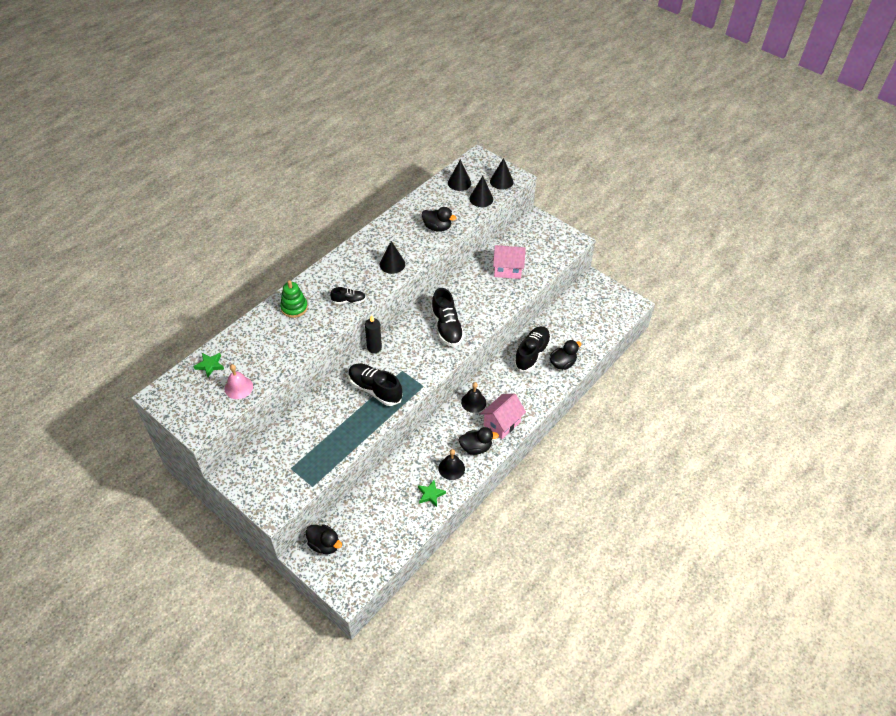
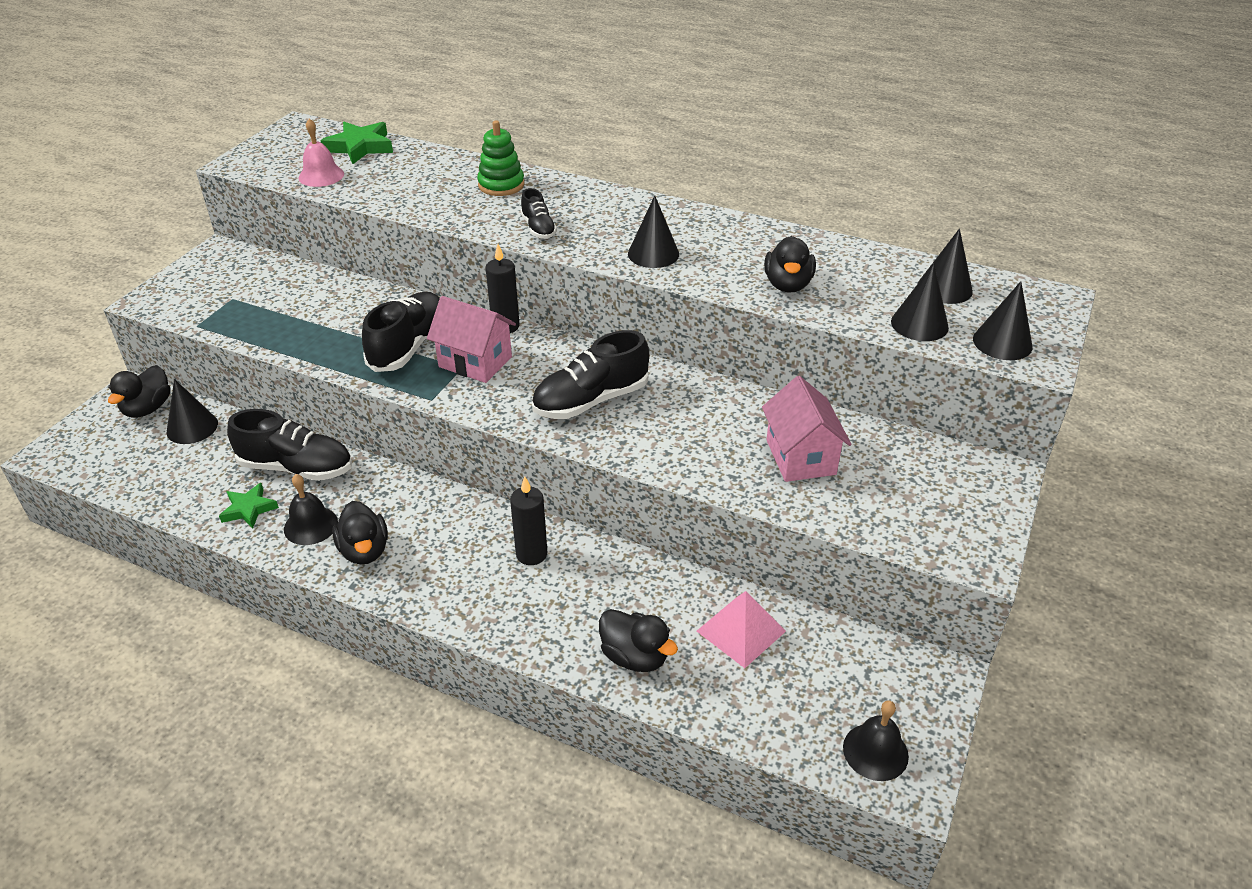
camera: 75 degrees right, 10 degrees down
(210, 365) = (360, 147): green star -> green star, size x1.53
(352, 521) = (192, 427): none -> black cone
(473, 402) = (478, 525): black bell -> black bell (875, 751)
(497, 386) = (531, 554): none -> black candle
(502, 423) = (433, 579): pink house -> pink house (475, 362)
(532, 354) = (641, 595): black shoe -> black shoe (297, 467)
(558, 328) = (741, 631): none -> pink pyramid

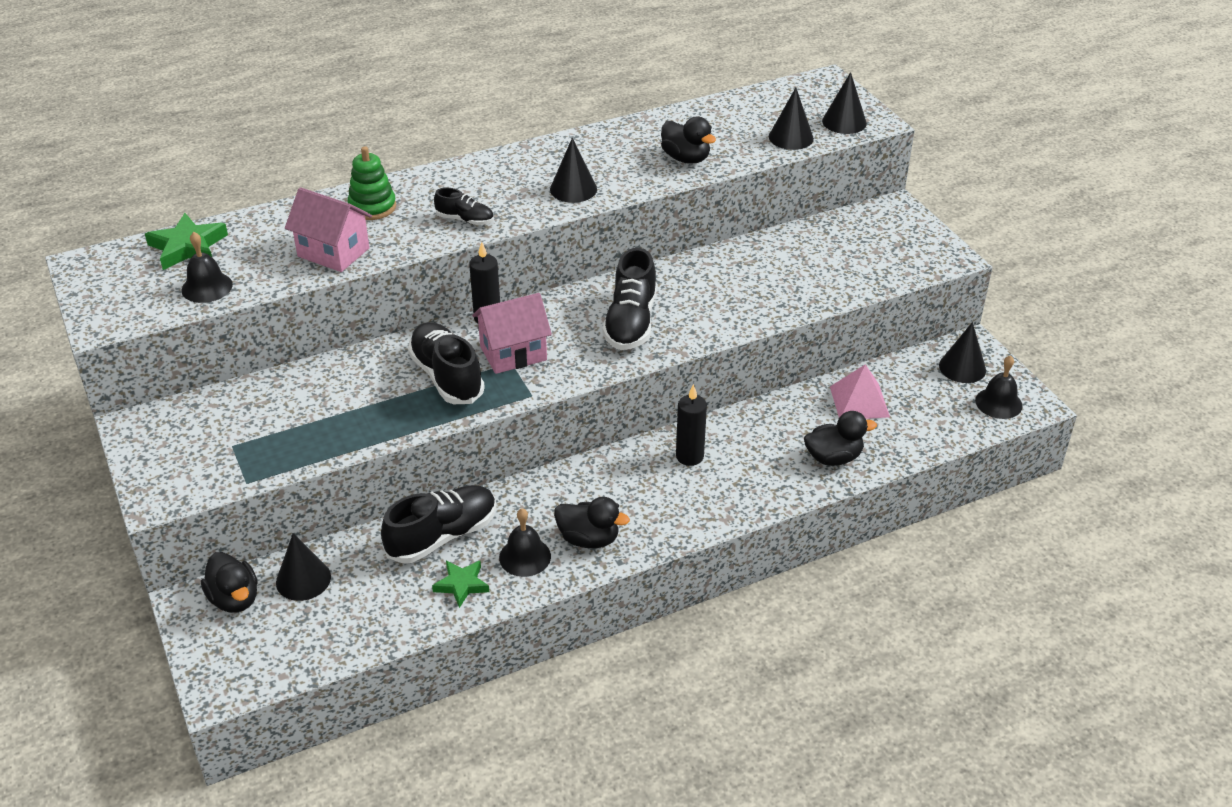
camera: 50 degrees left, 0 degrees up
(321, 175) = (207, 287): pink bell -> black bell
(800, 457) = (795, 269): pink house -> pink house (333, 252)
(944, 288) = (767, 108): black cone -> black cone (962, 367)

